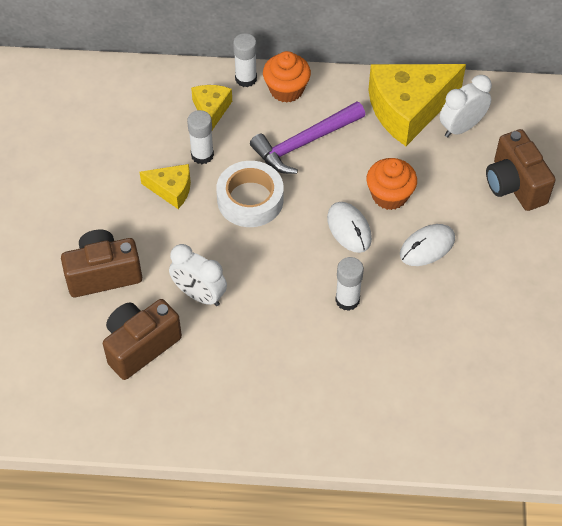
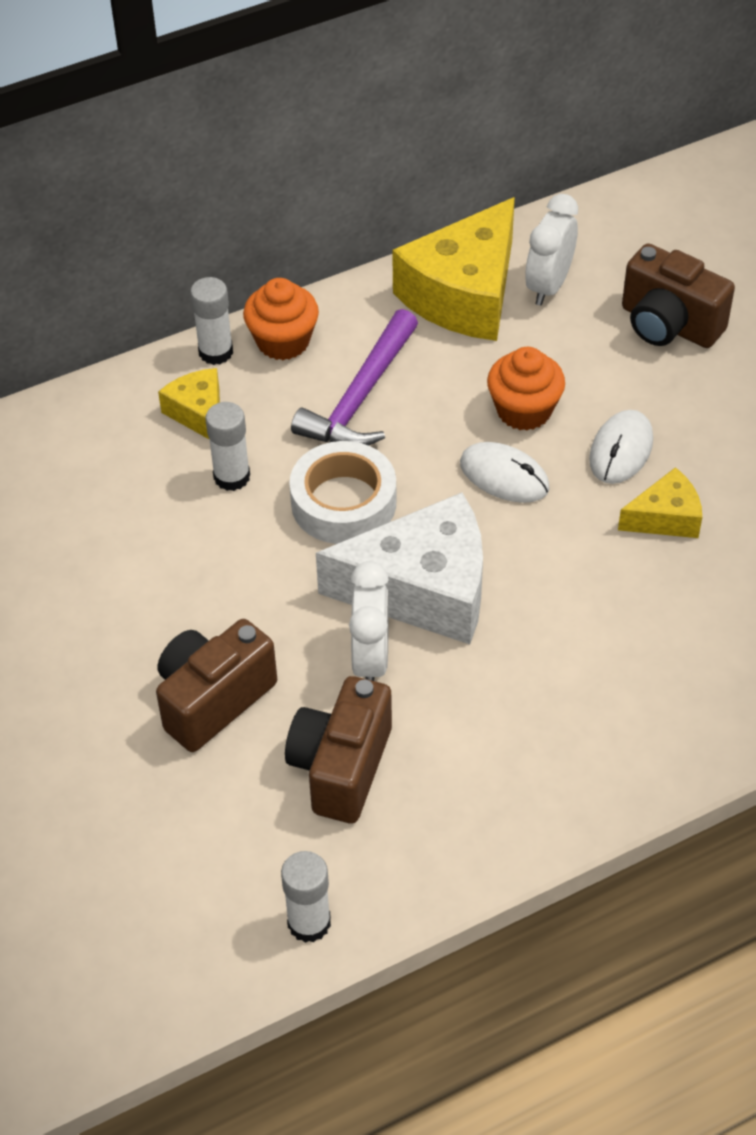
camera: 30 degrees left, 5 degrees down
(171, 189) = (223, 542): yellow cheese -> yellow cheese (665, 517)
(199, 295) = (370, 658): white clock -> white clock turned 90 degrees counterclockwise
(255, 270) = (422, 589): none -> white cheese
(347, 300) = (572, 565): white glue stick -> white glue stick (309, 922)

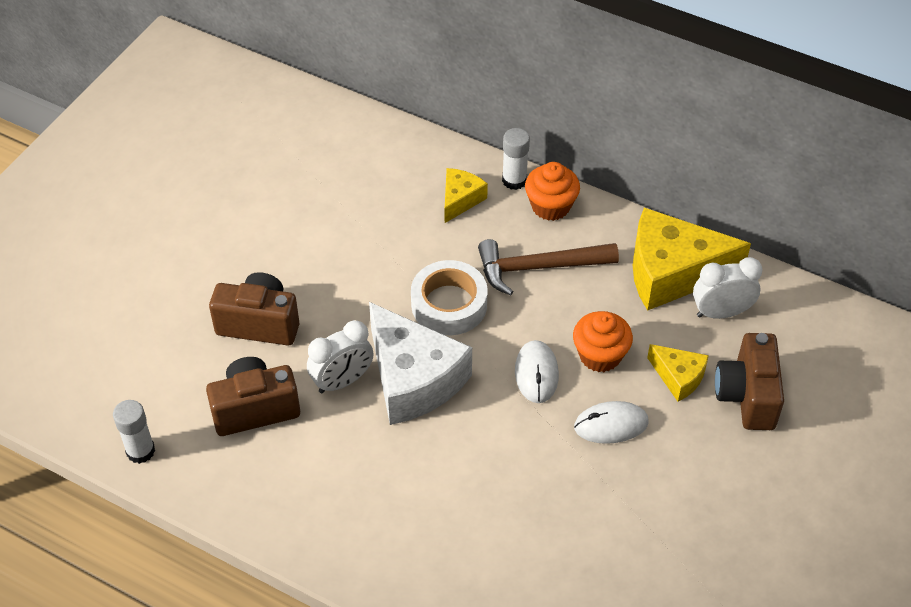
camera: 55 degrees right, 0 degrees up
(232, 477) = (425, 241): white glue stick -> none
(361, 397) = (539, 268): purple hammer -> brown hammer
(665, 517) = (573, 478): yellow cheese -> yellow cheese (678, 377)

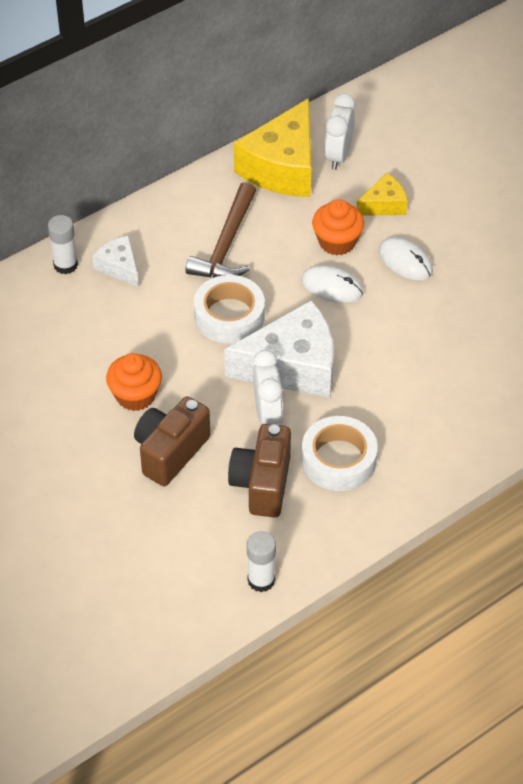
camera: 65 degrees left, 0 degrees up
(314, 461) = (338, 460): none -> white tape
(460, 200) = (119, 267): yellow cheese -> white cheese
(514, 180) = (121, 224): white glue stick -> white glue stick (65, 265)
(550, 206) = (166, 212): orange cupcake -> orange cupcake (135, 395)
(611, 424) = (405, 261): white mouse -> white mouse turned 60 degrees counterclockwise
(747, 396) = (423, 174): brown camera -> none

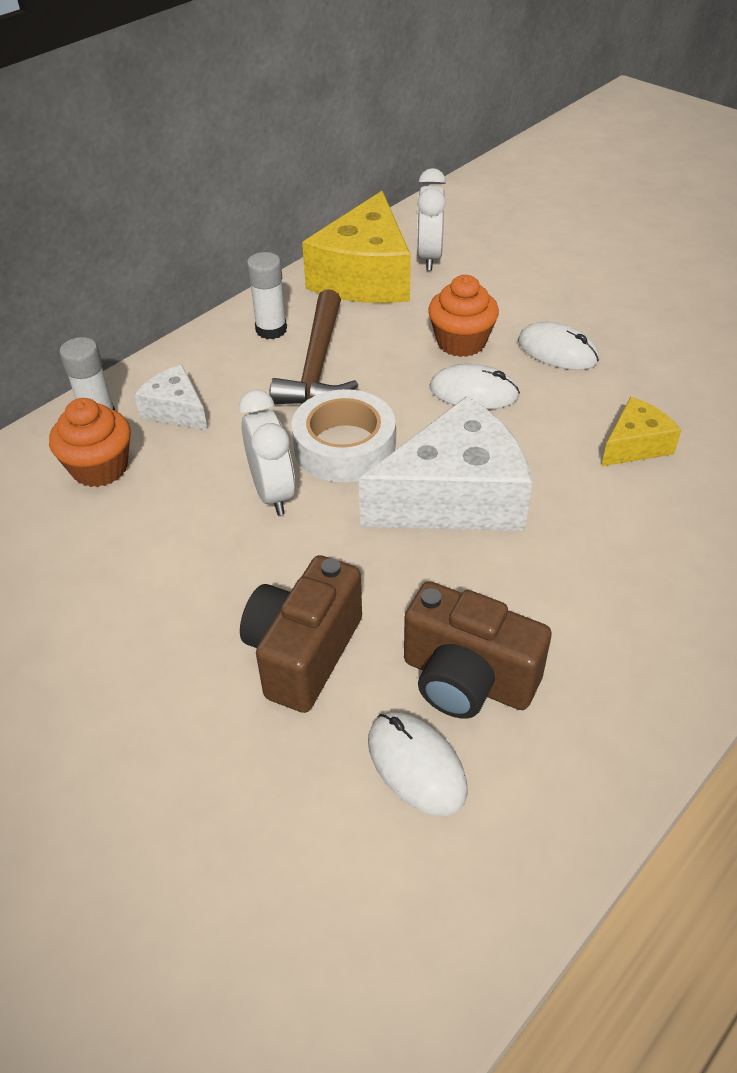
camera: 10 degrees left, 5 degrees down
(135, 395) = (229, 575): orange cupcake -> orange cupcake (100, 468)
(219, 525) = (416, 765): none -> white mouse
(261, 580) = (522, 858): white glue stick -> white glue stick (271, 330)
(262, 484) = (467, 679): brown camera -> brown camera turned 60 degrees counterclockwise
(267, 414) = (440, 569): white clock -> white clock (272, 493)
(338, 460) = (574, 619): white tape -> none
(384, 205) = (504, 297): yellow cheese -> yellow cheese (635, 445)

